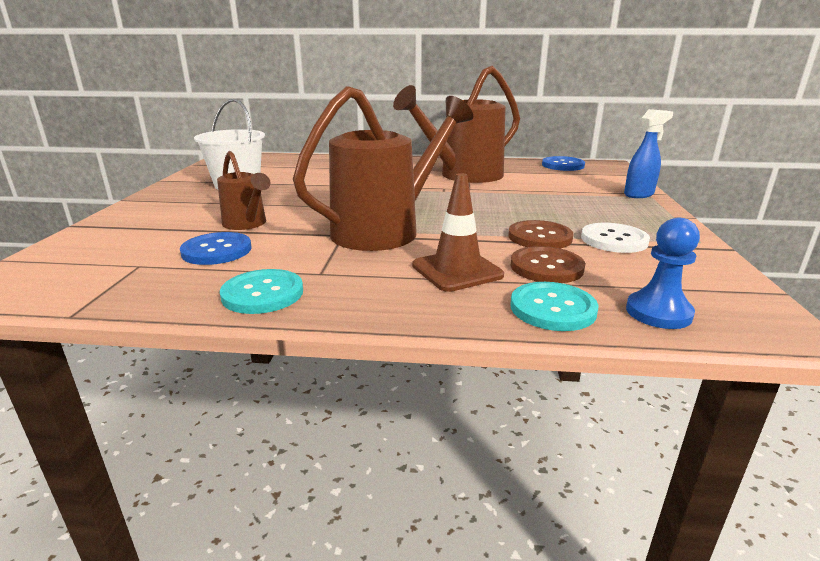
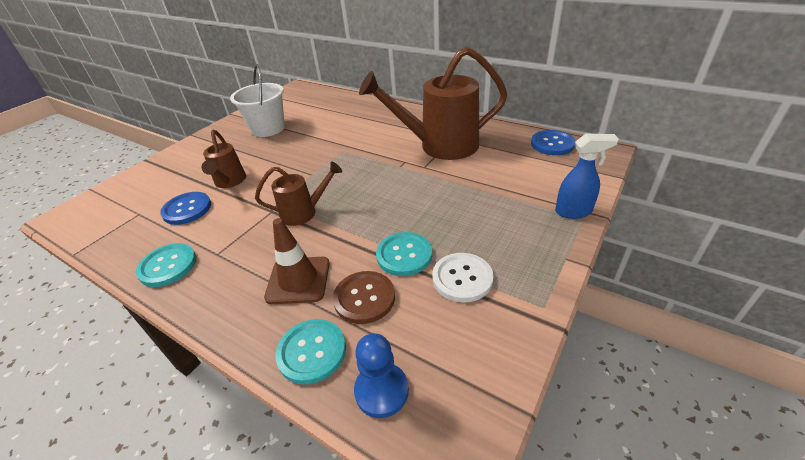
camera: 30 degrees right, 15 degrees up
(385, 230) = (304, 212): brown watering can -> brown watering can, size x0.52
(540, 237) = (404, 255): brown button -> turquoise button

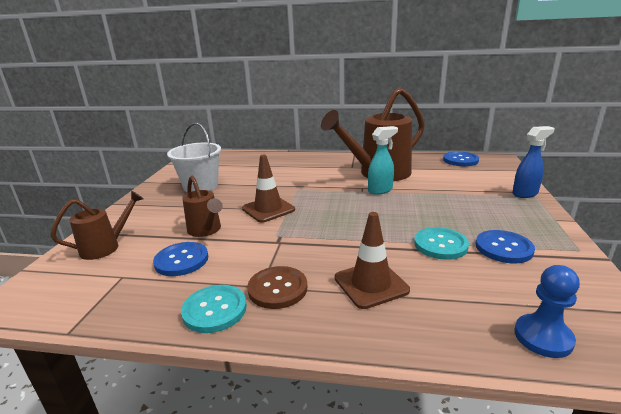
camera: 25 degrees left, 15 degrees down
(297, 170) = (268, 209): none -> brown traffic cone
(304, 212) = (314, 237): brown watering can -> brown watering can (106, 247)
(312, 352) = (451, 331): turquoise button -> none
(364, 298) = (446, 280): brown button -> brown button (277, 288)
(419, 169) = (380, 190): none -> turquoise spray bottle
(462, 278) = (503, 248): white button -> blue button

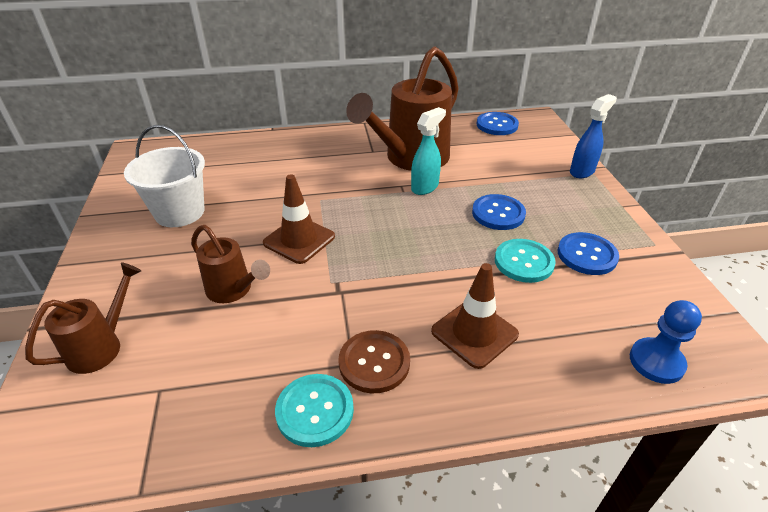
camera: 20 degrees left, 15 degrees up
(181, 260) = (228, 346): blue button -> blue button (498, 213)

